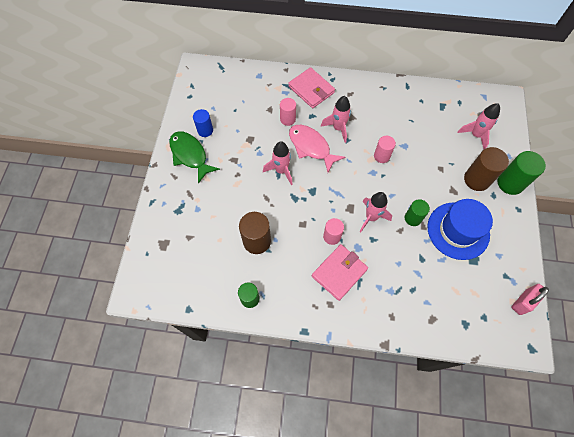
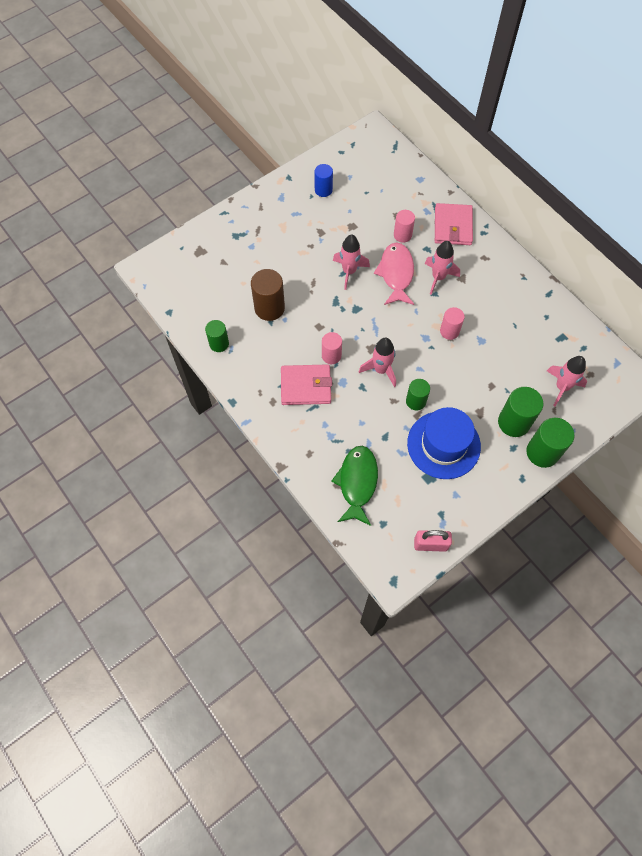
camera: 45 degrees right, 0 degrees up
(190, 155) = (290, 200): green fish -> green fish (357, 483)
(476, 179) = (514, 422): brown cylinder -> green cylinder

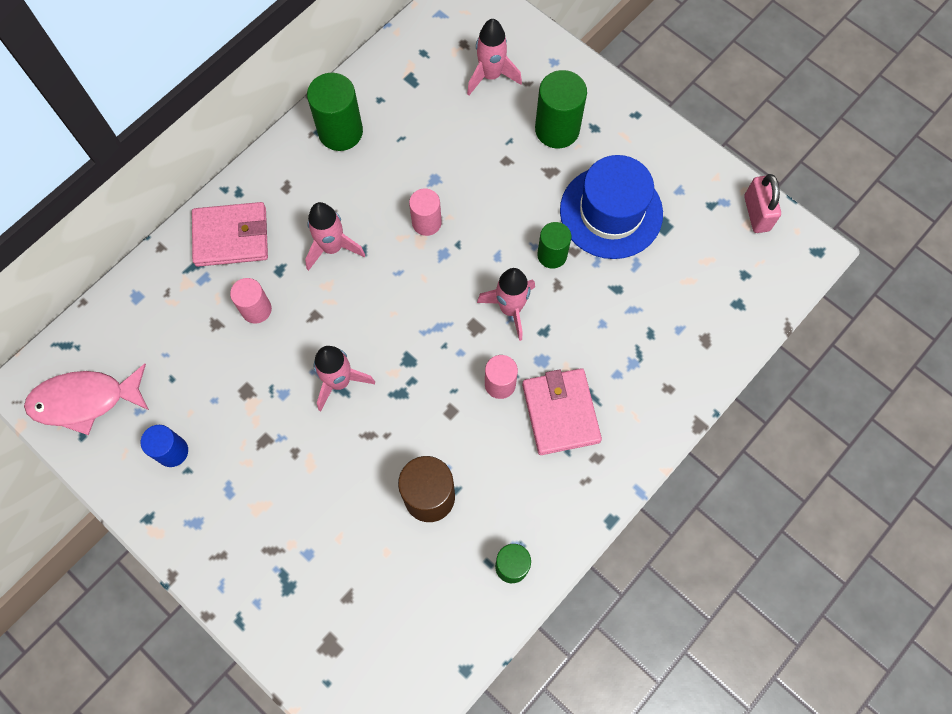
camera: 100 degrees left, 5 degrees up
(357, 483) = (696, 316): green fish -> none
(396, 274) = (333, 309): pink fish -> pink fish (85, 400)
(542, 452) = (593, 93): green cylinder -> green cylinder (340, 132)

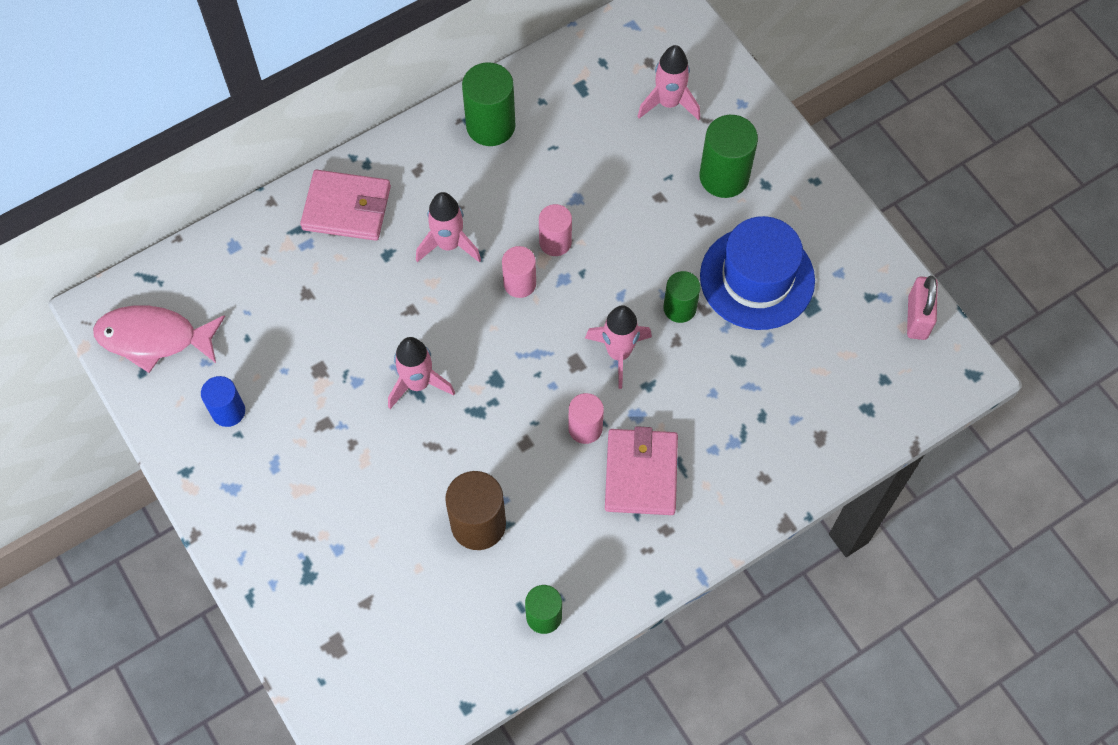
camera: 15 degrees right, 5 degrees down
(256, 309) = (352, 289): pink cylinder -> pink cylinder (519, 283)

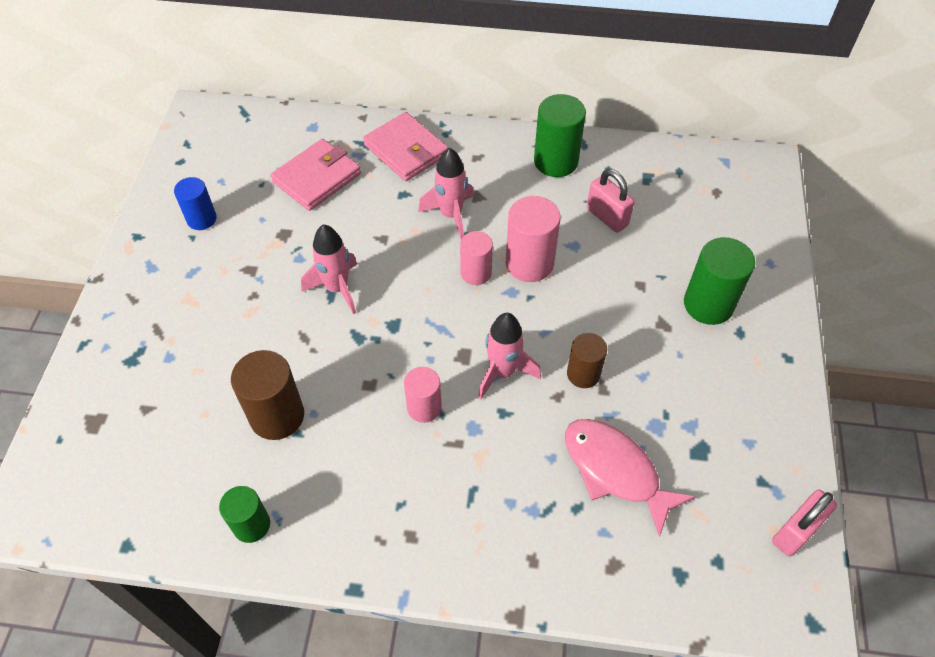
camera: 40 degrees right, 10 degrees down
(154, 338) = (208, 147): pink fish -> pink fish (615, 470)
(555, 242) = (529, 263): pink cylinder -> pink cylinder, size x1.57
(580, 151) = (607, 217): none -> pink padlock
(641, 474) = (433, 475): pink wallet -> pink wallet (317, 178)
(668, 103) = (708, 227): pink rocket -> none
(679, 308) = (583, 374): green cylinder -> brown cylinder
(757, 278) = (670, 396): blue hat -> none

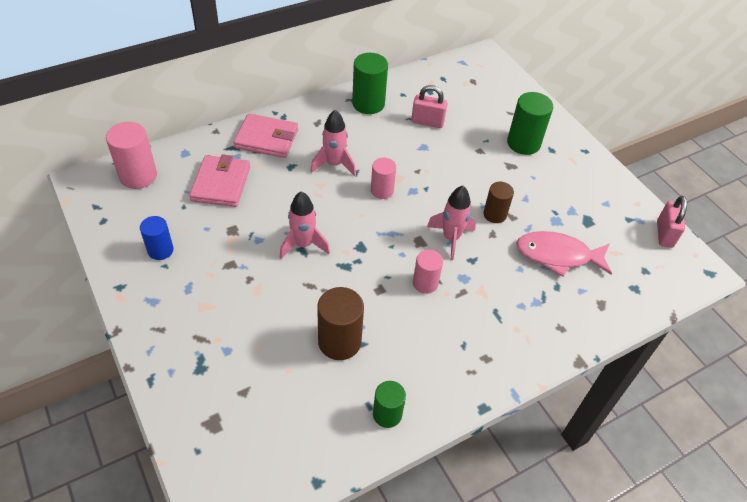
camera: 40 degrees left, 5 degrees down
(529, 263) = (408, 169): pink cylinder -> pink cylinder (138, 176)

